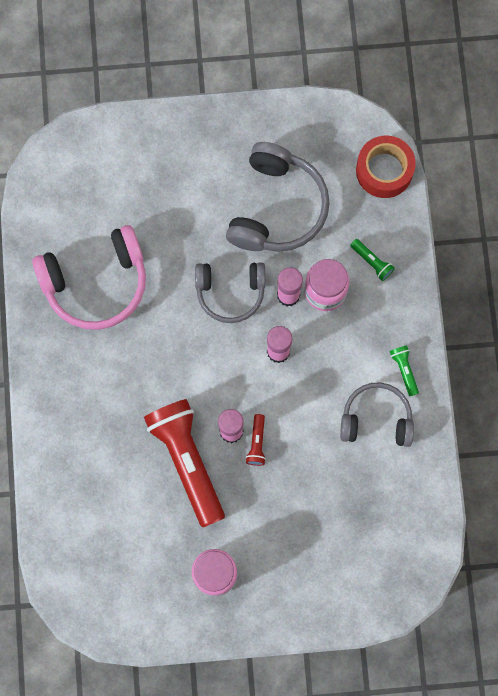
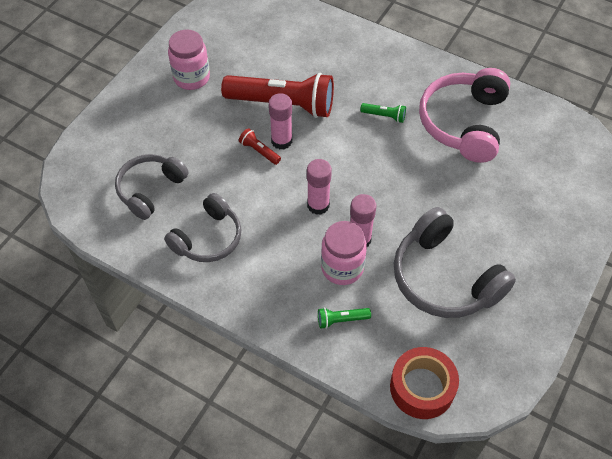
camera: 125 degrees right, 20 degrees down
(230, 292) = (392, 202): grey headphones -> grey headphones (150, 189)
(404, 370) = (229, 283): green flashlight -> green flashlight (384, 116)

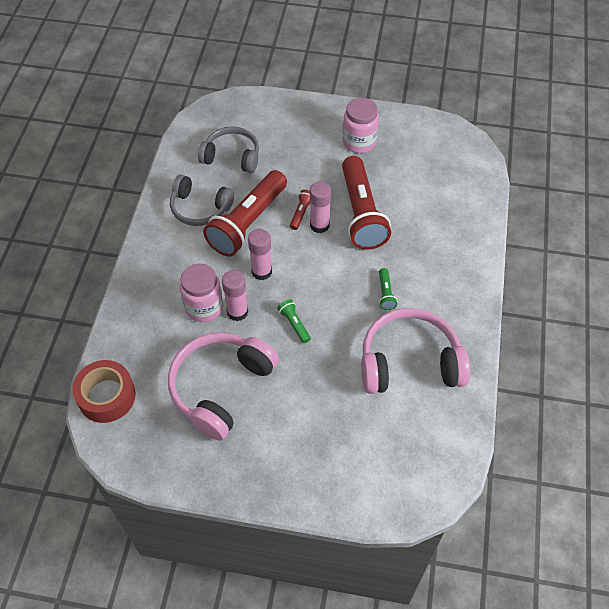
camera: 70 degrees right, 0 degrees up
(250, 200) = (247, 223): none -> red flashlight
(341, 320) = (153, 321): green flashlight -> green flashlight (294, 324)
(444, 278) = (221, 387): grey headphones -> pink headphones

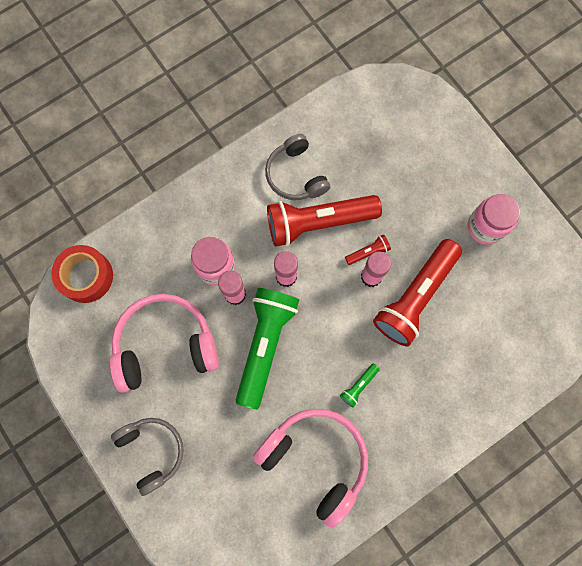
camera: 45 degrees right, 20 degrees up
(232, 156) = (367, 147): grey headphones -> grey headphones (152, 451)
(294, 324) = (265, 345): green flashlight -> green flashlight, size x2.47

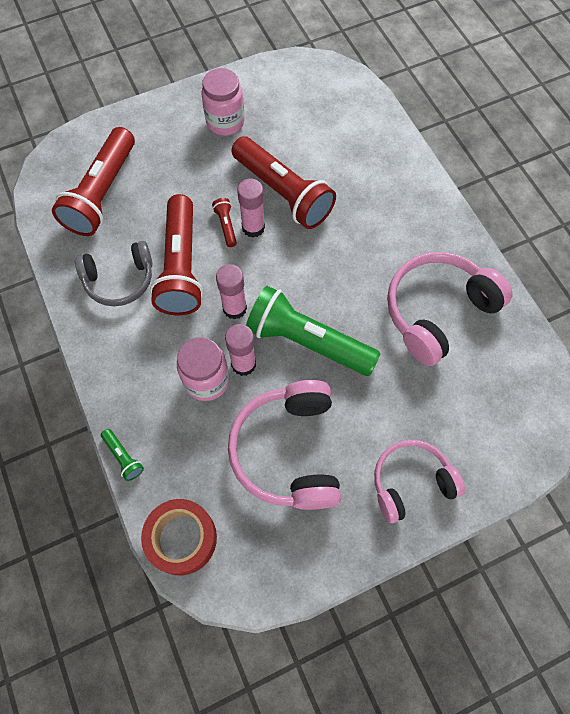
camera: 80 degrees left, 10 degrees down
(152, 451) = (411, 482): grey headphones -> pink headphones
(358, 386) = (366, 259): green flashlight -> green flashlight (123, 457)
(379, 138) = (102, 193): none -> red flashlight

